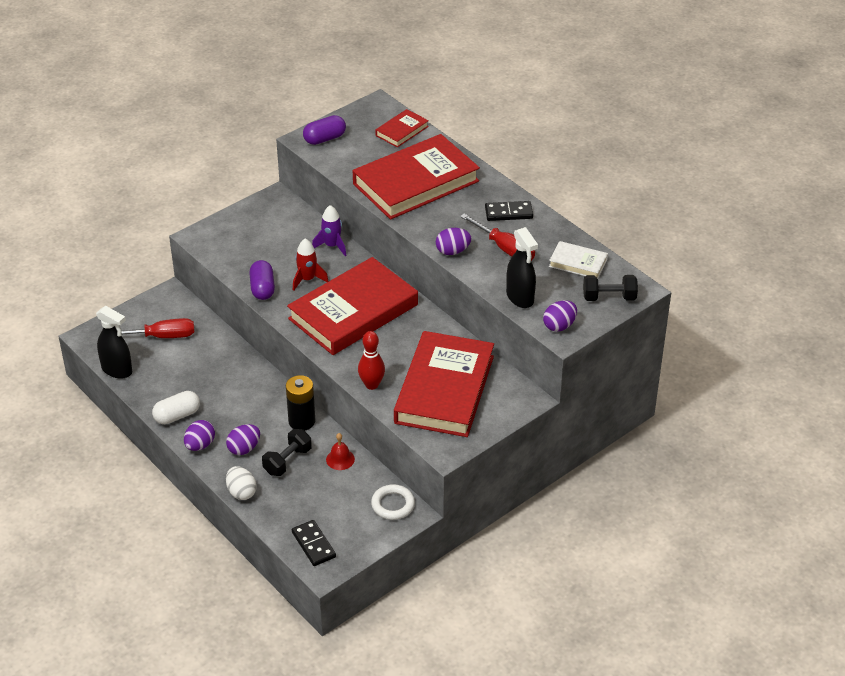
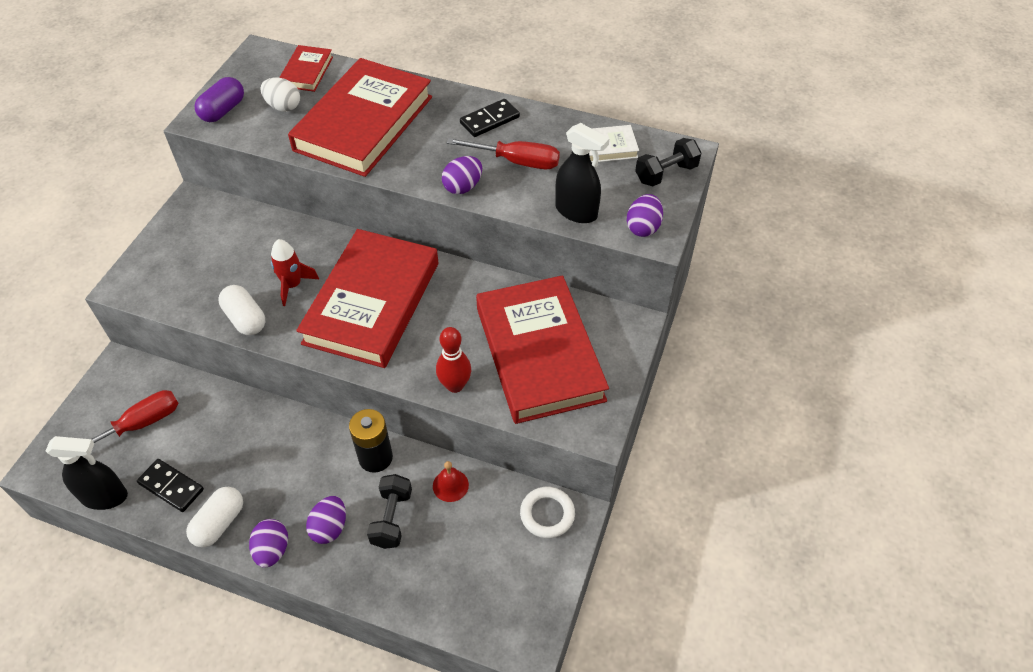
camera: 30 degrees left, 10 degrees up
(241, 492) = (363, 590): white egg -> white egg (283, 106)
(262, 288) = (245, 319): purple capsule -> white capsule
(313, 544) = (494, 617): black domino -> black domino (171, 486)
(332, 246) = (295, 233): purple rocket -> none

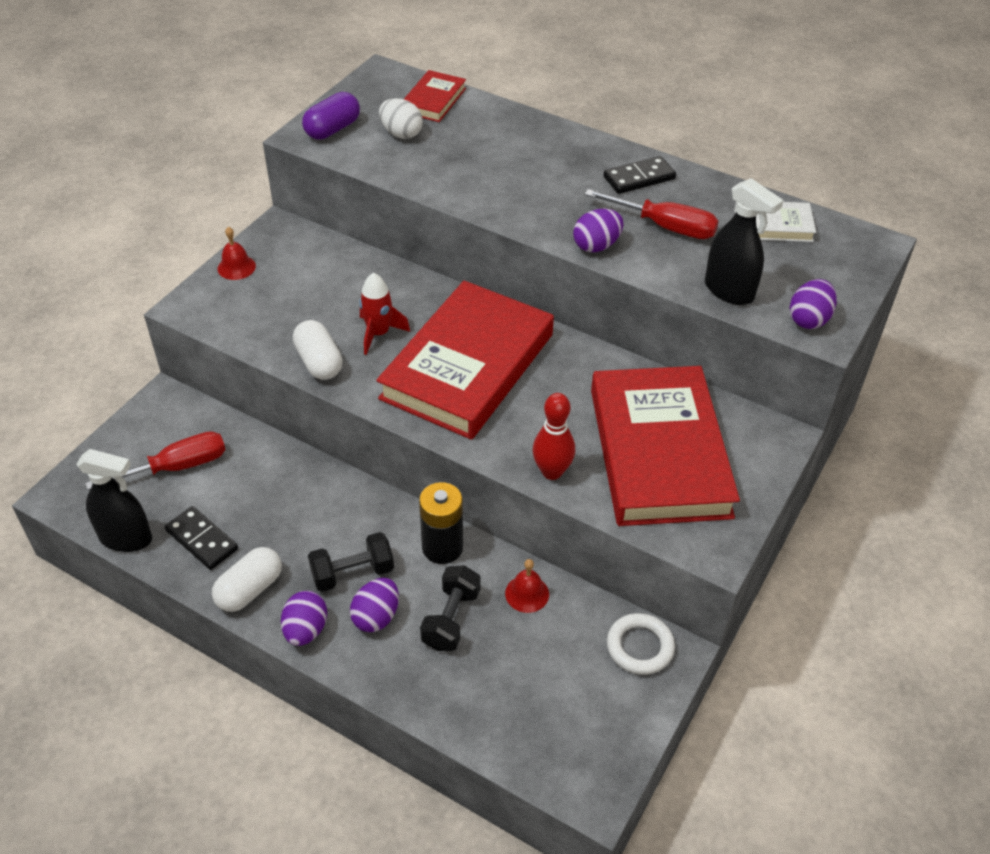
camera: 10 degrees right, 5 degrees down
(160, 243) = (236, 267): none -> red bell
(364, 123) = (490, 163): red book -> none
(666, 173) = (845, 264): black dumbbell -> black dumbbell (352, 573)

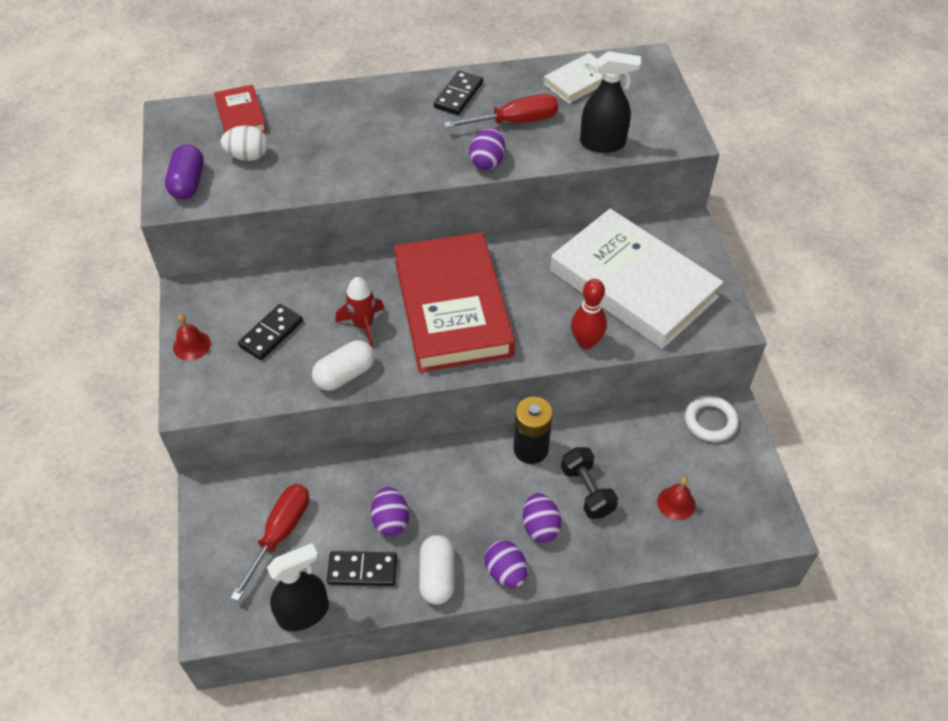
camera: 40 degrees left, 5 degrees up
(301, 295) = (271, 334): none -> black domino
(319, 362) = (345, 375): white capsule -> white capsule turned 60 degrees counterclockwise
(352, 573) = (493, 510): black dumbbell -> none
(527, 593) = (614, 439): red bell -> red bell (676, 503)
(659, 452) = (633, 284): red book -> white book
(809, 319) = (667, 134): purple egg -> purple egg (391, 520)

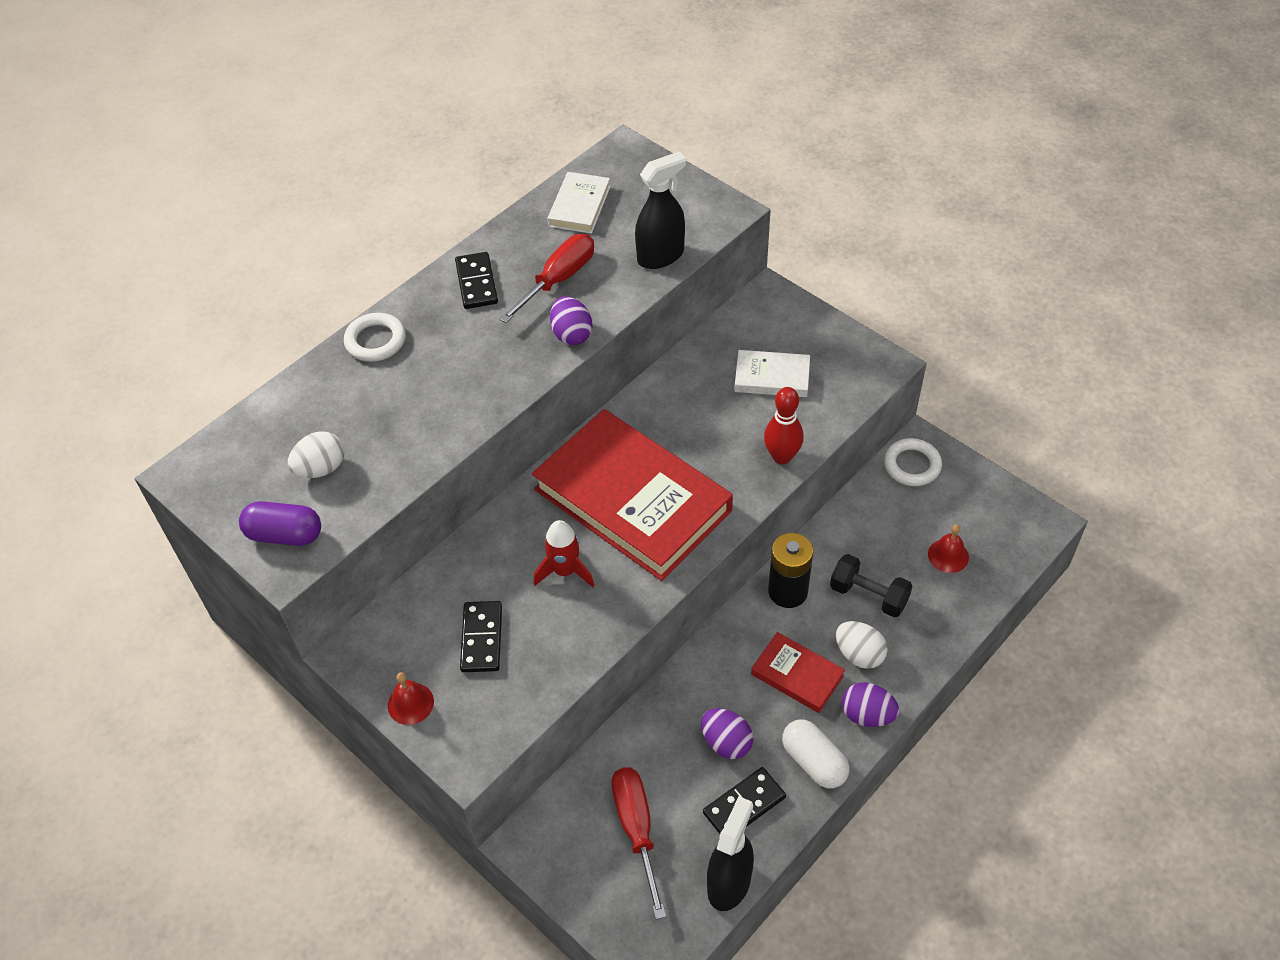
camera: 35 degrees left, 0 degrees up
(188, 183) = (284, 535): purple capsule -> purple capsule turned 45 degrees counterclockwise
(240, 115) = (266, 430): red book -> red book (797, 675)
(345, 375) = (594, 629): white capsule -> none
(358, 97) = (375, 341): none -> white ring
(540, 526) = (859, 654): purple egg -> white egg
(633, 284) = (772, 377): white book -> white book, size x0.45

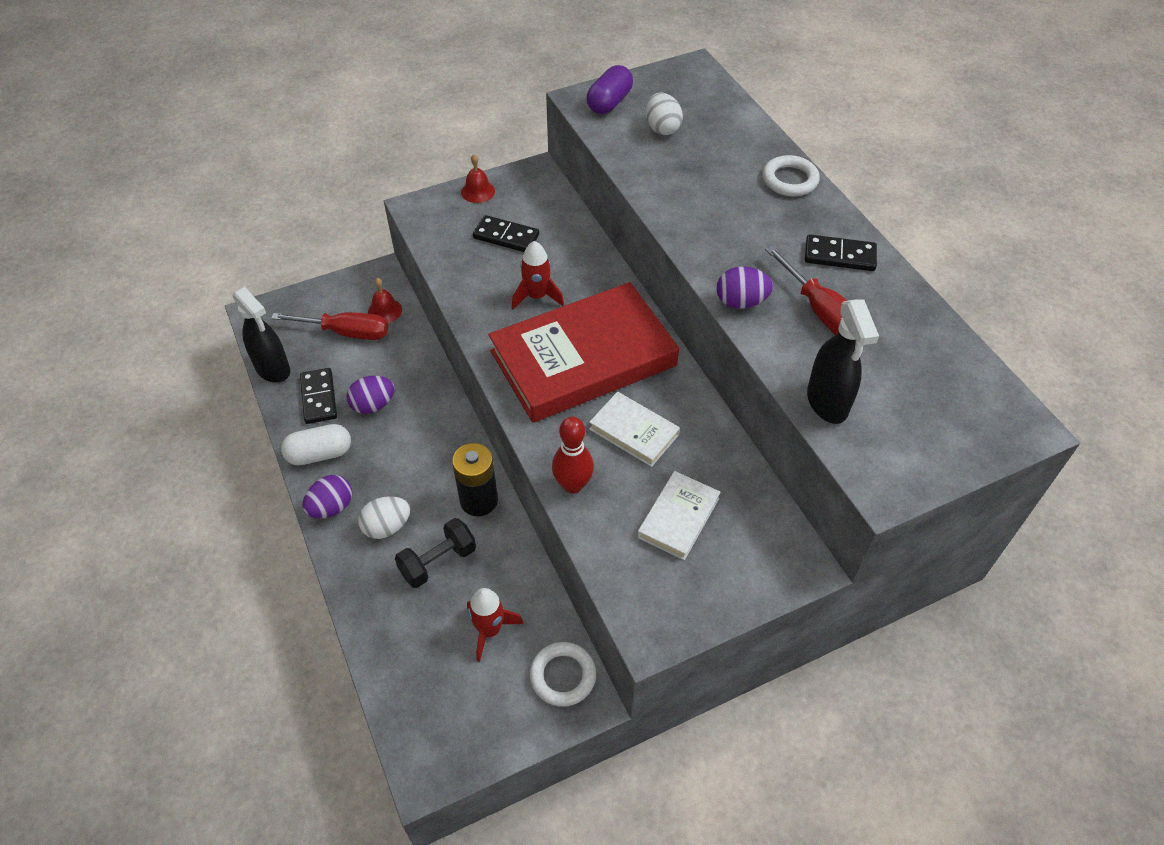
camera: 110 degrees right, 0 degrees up
(579, 206) = (932, 359): white book -> white book (634, 432)
(797, 675) = (397, 474): red book -> none
(906, 529) = (490, 630): none -> red rocket
(948, 555) = (440, 653): red bell -> red bell (385, 310)

